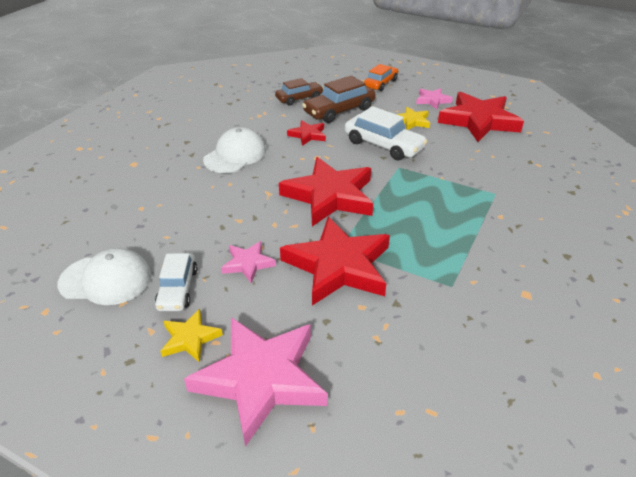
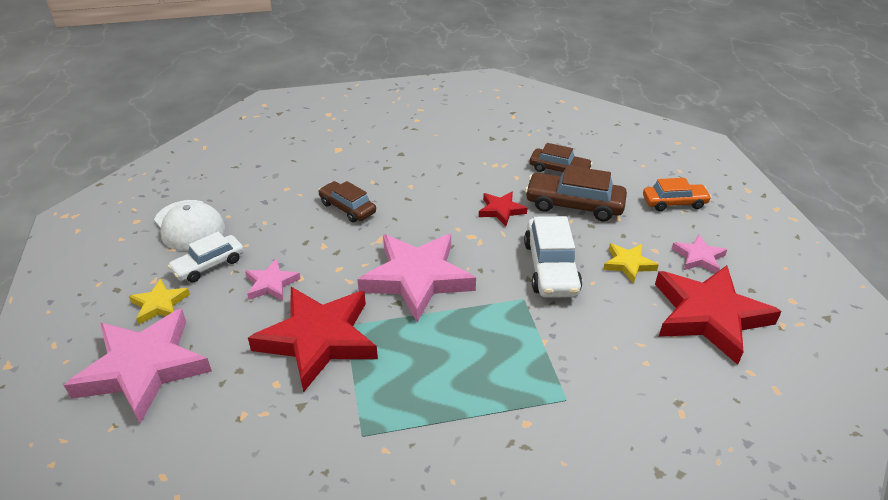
camera: 50 degrees right, 0 degrees up
(212, 190) = (347, 208): none -> brown car
(235, 155) = (413, 189): white cap -> none
(330, 196) = (417, 278): red star -> pink star

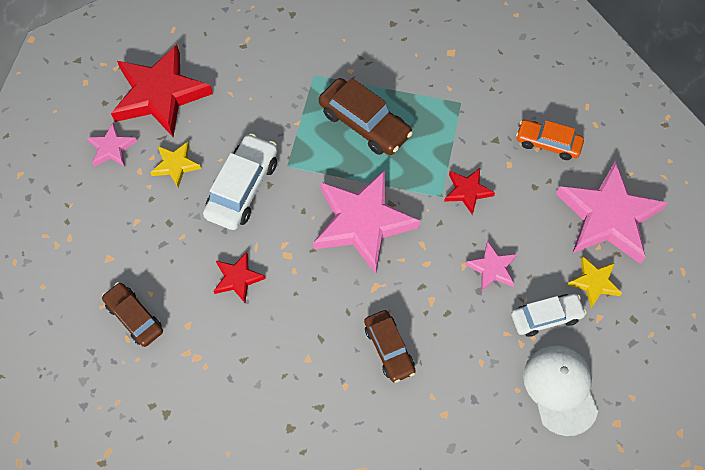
camera: 155 degrees left, 25 degrees up
(318, 339) = (467, 191): red star -> red star, size x0.48
(574, 205) = (163, 256): brown car -> brown car (364, 123)
(674, 203) = (67, 218): orange car -> orange car (547, 143)

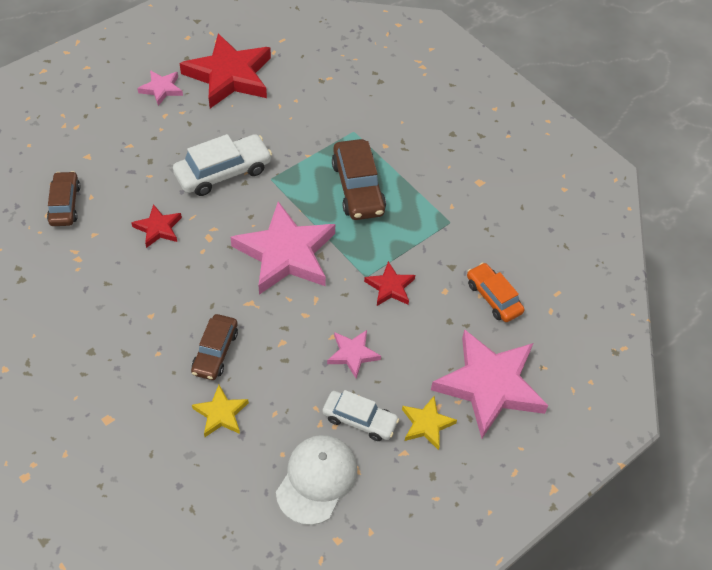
camera: 35 degrees right, 10 degrees down
(176, 165) = (192, 127): yellow star -> yellow star (221, 414)

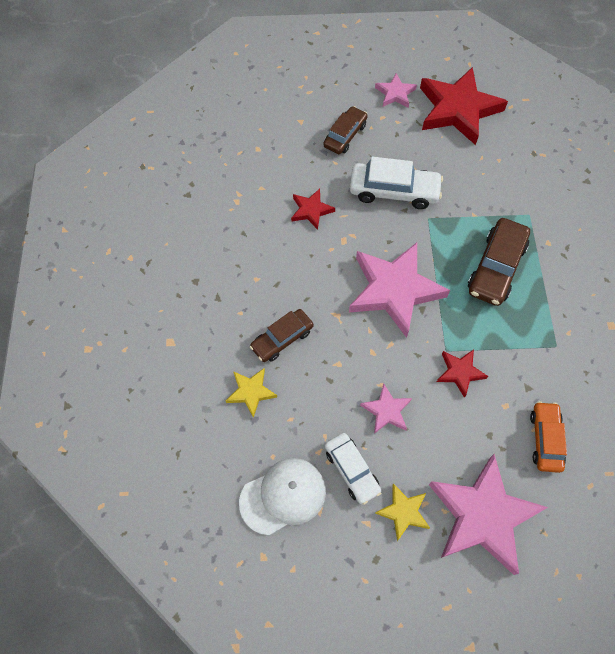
camera: 40 degrees right, 10 degrees up
(65, 204) = (257, 152): brown car -> brown car (345, 135)

